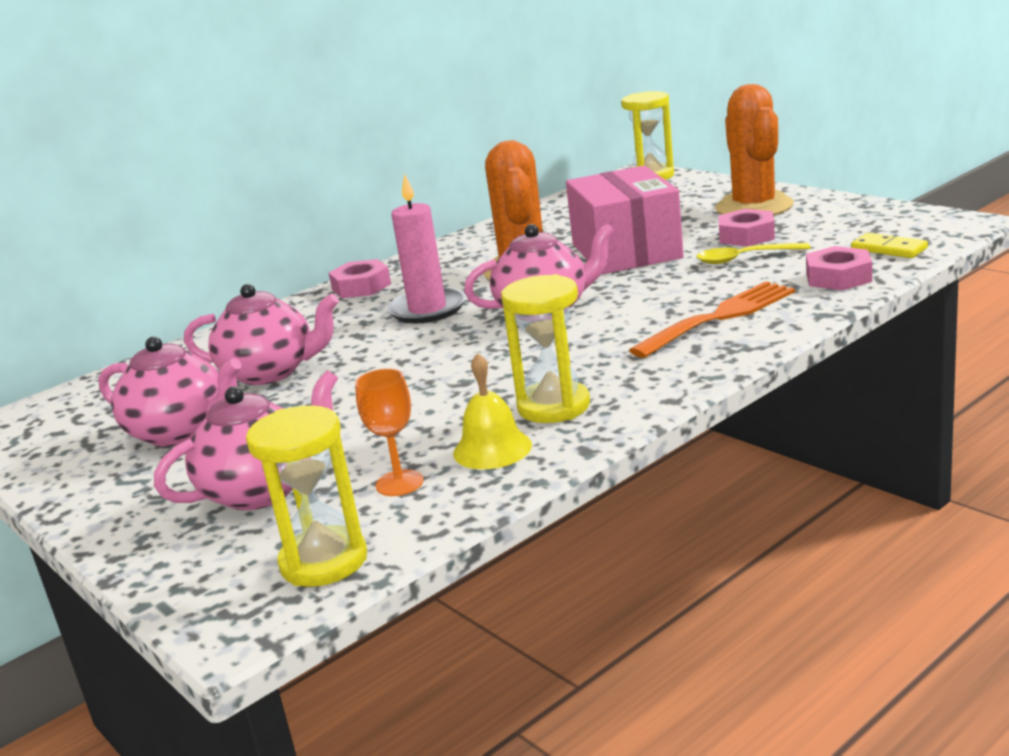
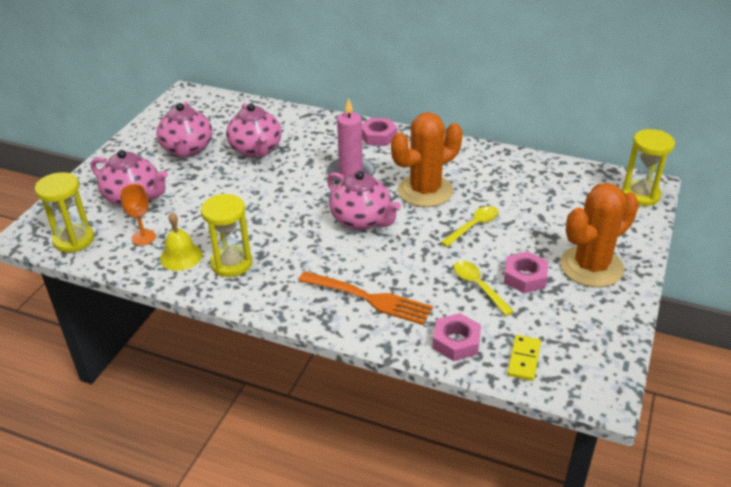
camera: 60 degrees right, 15 degrees up
(626, 251) = (473, 226): pink box -> yellow spoon

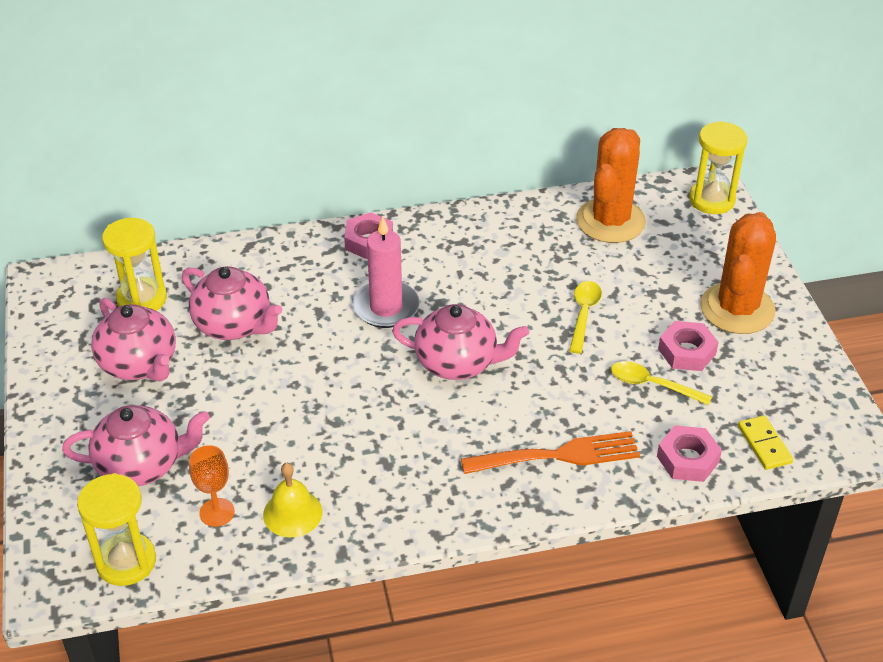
camera: 35 degrees left, 5 degrees up
(231, 263) = (364, 491): yellow hourglass -> yellow hourglass (142, 299)
(425, 191) = (492, 293): orange cactus -> orange cactus (610, 221)

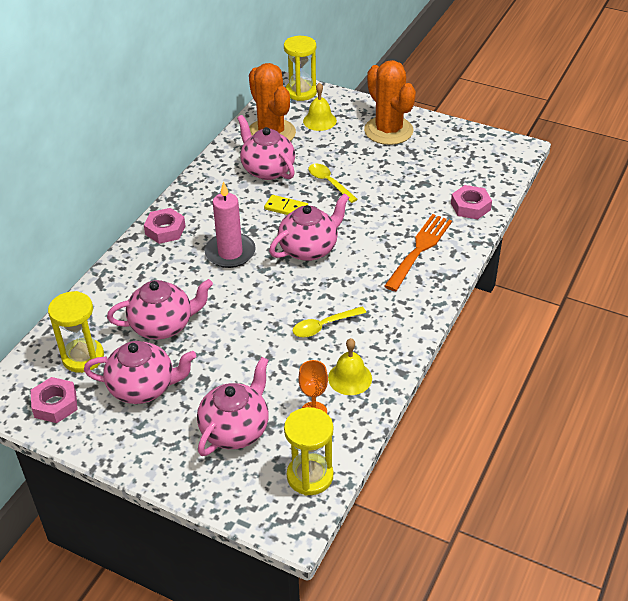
camera: 50 degrees left, 0 degrees up
(547, 255) = (267, 169): none -> pink teapot
(653, 385) = (408, 189): yellow spoon -> yellow spoon (324, 326)
(681, 244) = (319, 121): none -> yellow bell
(687, 351) = (398, 164): pink nut -> pink nut (55, 404)
(764, 444) = (488, 176): yellow domino -> yellow domino (286, 208)

